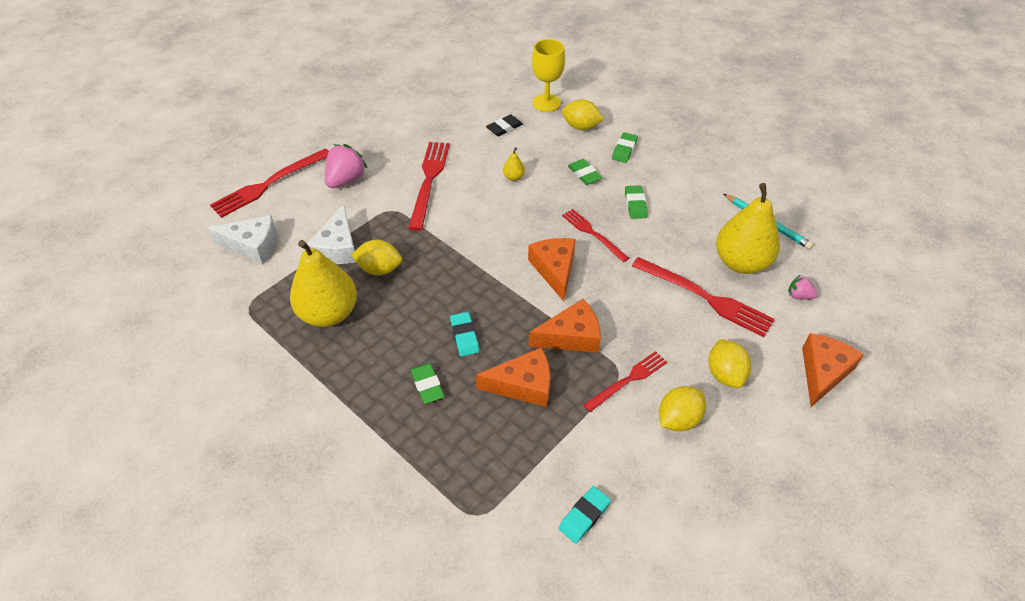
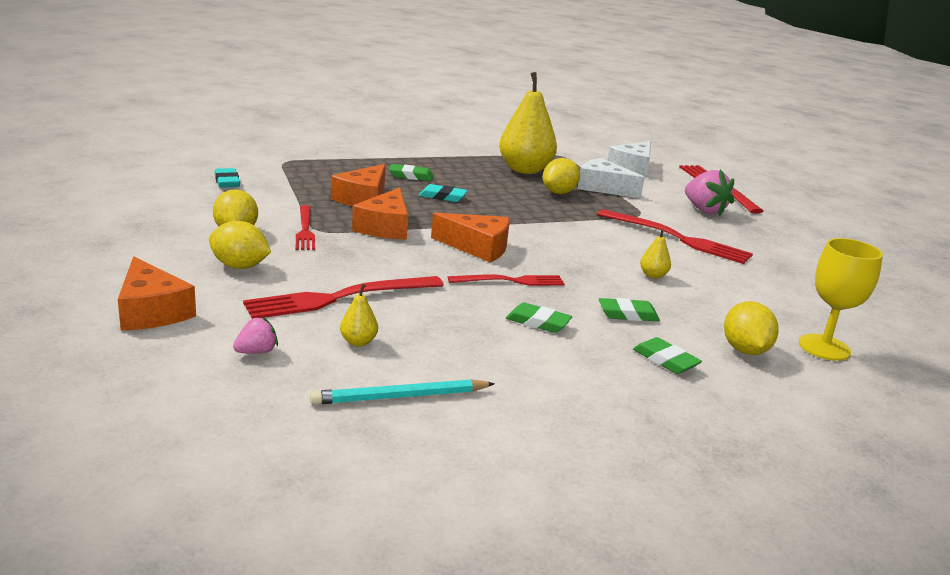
camera: 115 degrees right, 25 degrees down
(504, 128) = (766, 301): black eraser -> none
(581, 127) = (745, 350): yellow lemon -> yellow lemon turned 45 degrees counterclockwise
(741, 262) = (358, 342): yellow pear -> yellow pear, size x0.40

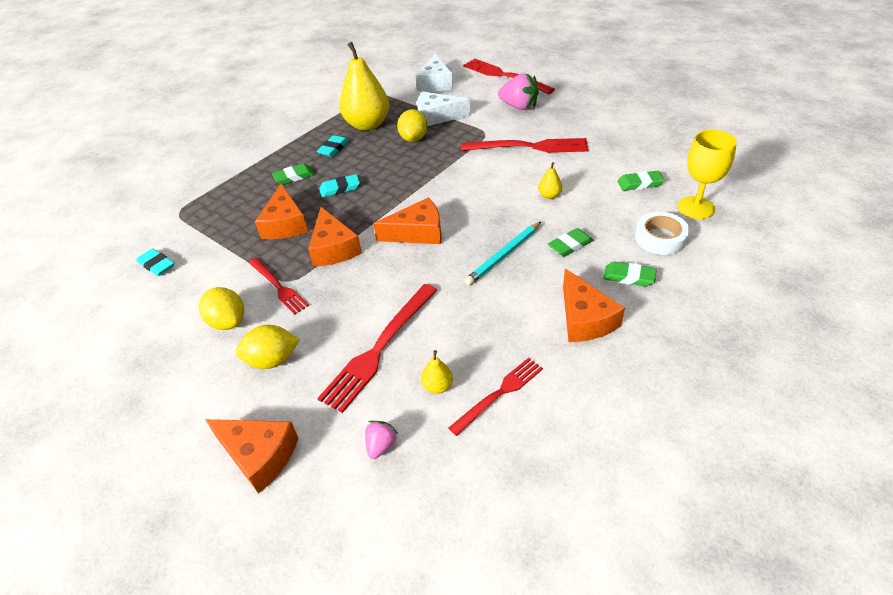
camera: 25 degrees left, 20 degrees up
(400, 396) = (517, 422): turquoise pencil -> turquoise pencil (504, 255)
(471, 173) = (333, 148): none -> turquoise eraser
(510, 281) = (472, 256): red fork -> red fork (499, 394)
(538, 322) = (527, 288): green eraser -> green eraser (640, 183)
(571, 365) = (584, 319): none -> orange cheese
(745, 350) = (660, 238): yellow lemon -> white tape

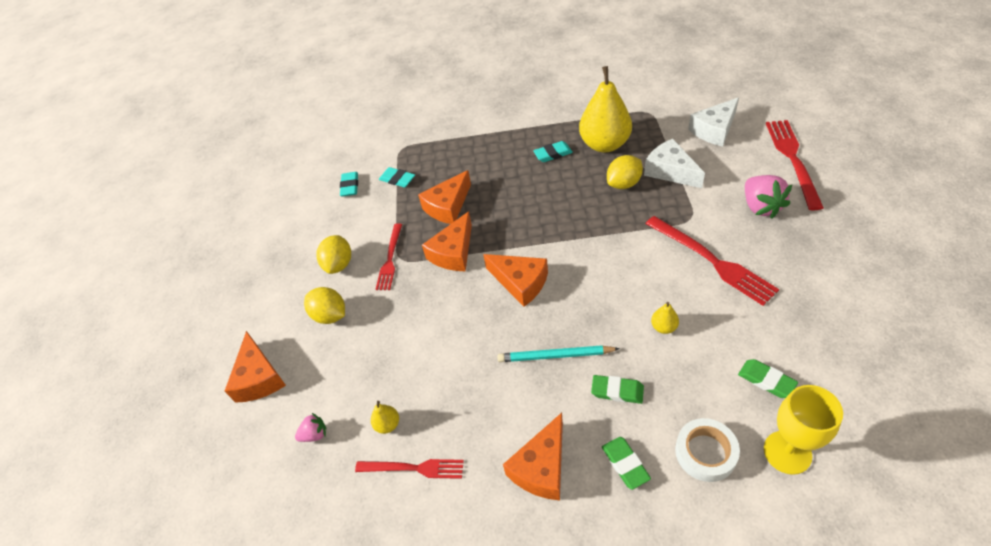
camera: 50 degrees right, 5 degrees up
(294, 177) = (498, 164): green eraser -> none
(340, 188) = (515, 198): turquoise eraser -> turquoise eraser (397, 179)
(380, 348) = (390, 361): red fork -> none

